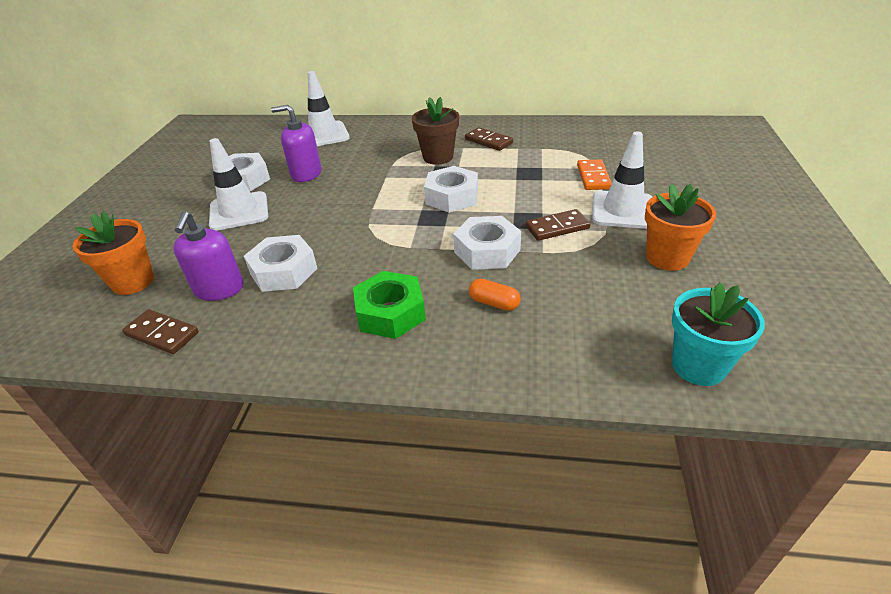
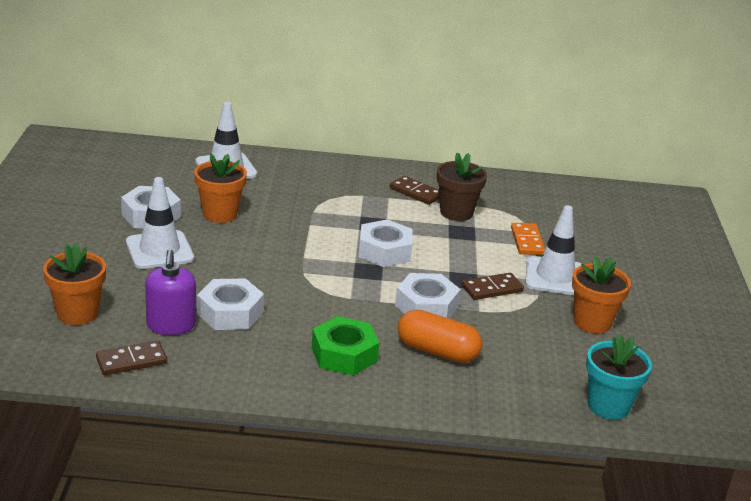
camera: 10 degrees left, 10 degrees down
(162, 334) = (131, 361): brown domino -> brown domino turned 45 degrees counterclockwise
(306, 174) = (220, 214): purple soap dispenser -> orange flower pot
(438, 157) = (362, 206): brown flower pot -> brown flower pot (456, 213)
(494, 303) = (437, 351): orange capsule -> orange capsule, size x1.79

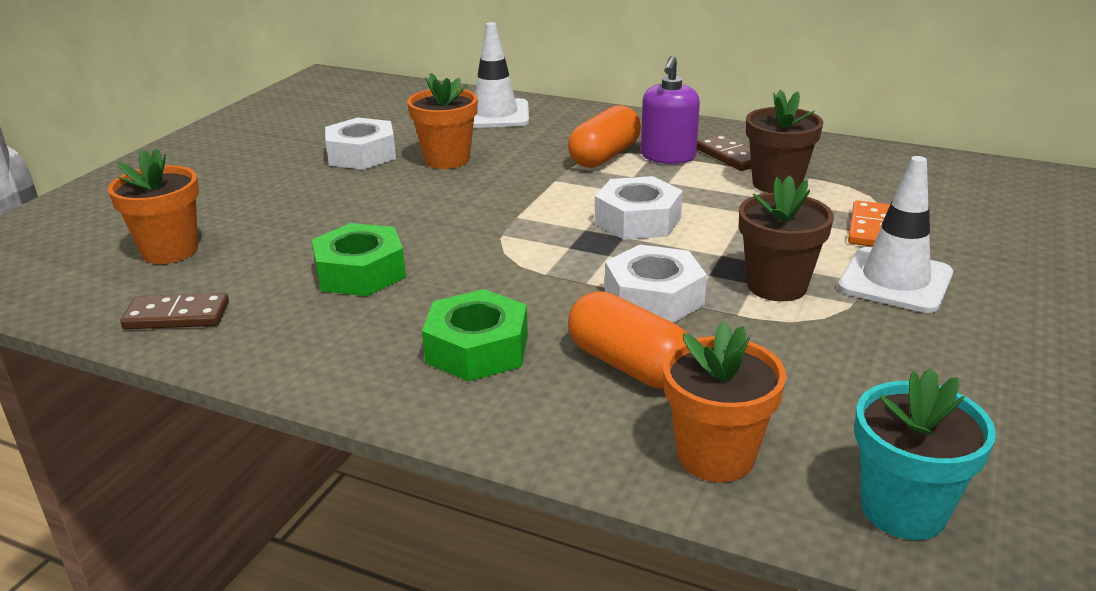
camera: 25 degrees right, 0 degrees up
(159, 250) = (337, 191): white traffic cone -> none
(171, 325) = (269, 278): purple soap dispenser -> purple soap dispenser (668, 156)
(230, 313) = (360, 272): white nut -> green nut
(331, 200) = (604, 156): none -> orange capsule
(492, 289) = (777, 286): brown domino -> brown flower pot
(592, 322) = (933, 357): orange flower pot -> orange flower pot (716, 456)

